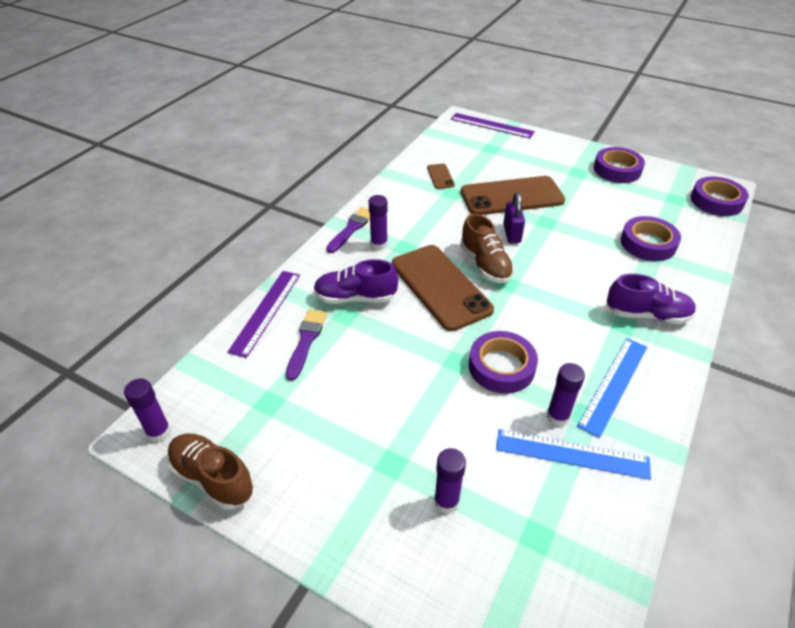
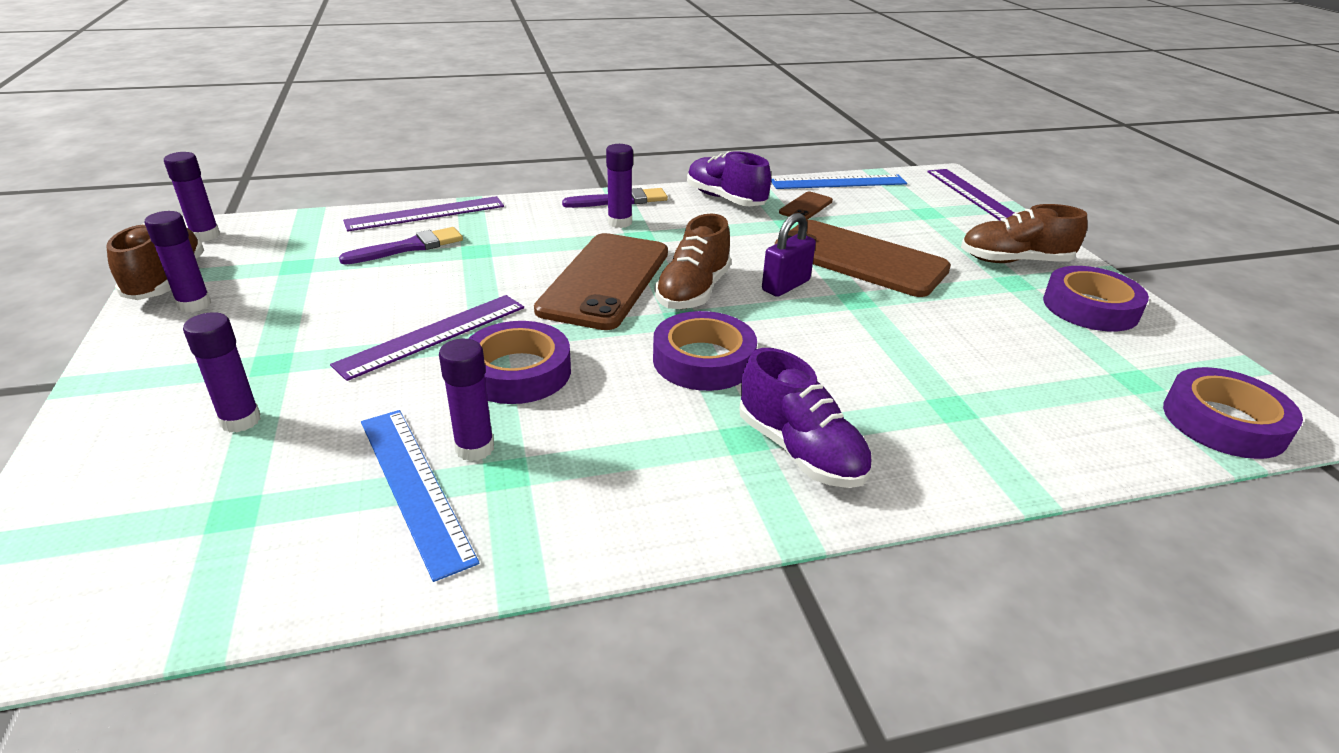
camera: 45 degrees right, 10 degrees down
(269, 475) = (194, 305): none -> purple glue stick
(355, 297) = (512, 244): purple shoe -> purple shoe (725, 199)
(430, 380) = (433, 335): none -> purple ruler
(561, 159) = (1014, 261): none -> brown shoe
(613, 385) = (598, 474): blue ruler -> blue ruler (838, 182)
(648, 243) = (971, 394): purple tape -> purple tape (703, 360)

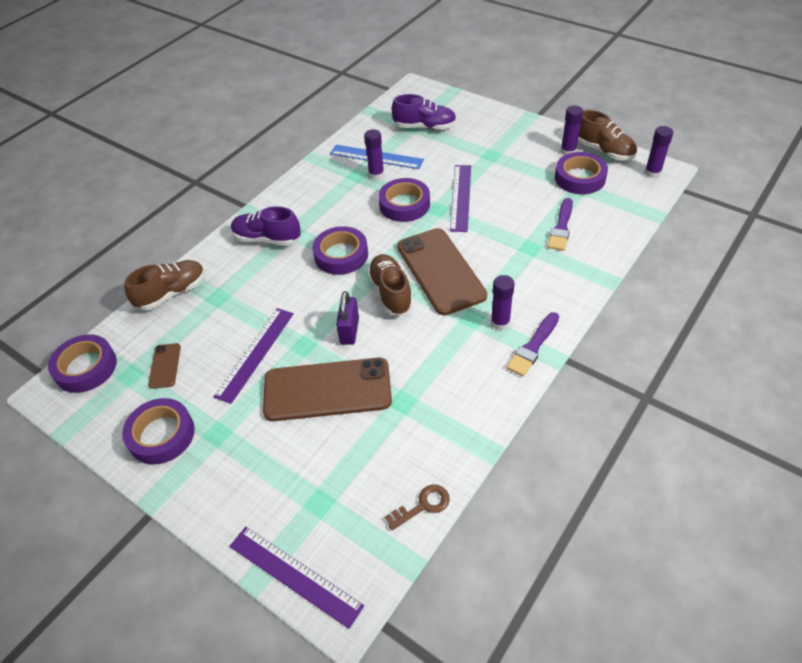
camera: 145 degrees right, 15 degrees up
(240, 420) = (459, 139): purple glue stick -> none
(270, 273) = (580, 178): none -> purple tape
(425, 214) = (604, 253): purple ruler -> purple ruler (255, 354)
(725, 199) = (474, 402): purple shoe -> purple shoe (425, 127)
(805, 207) = (412, 436): brown phone -> brown phone (165, 366)
(838, 182) = (423, 506): blue ruler -> brown key
(1014, 261) = (224, 464): brown shoe -> brown shoe (172, 293)

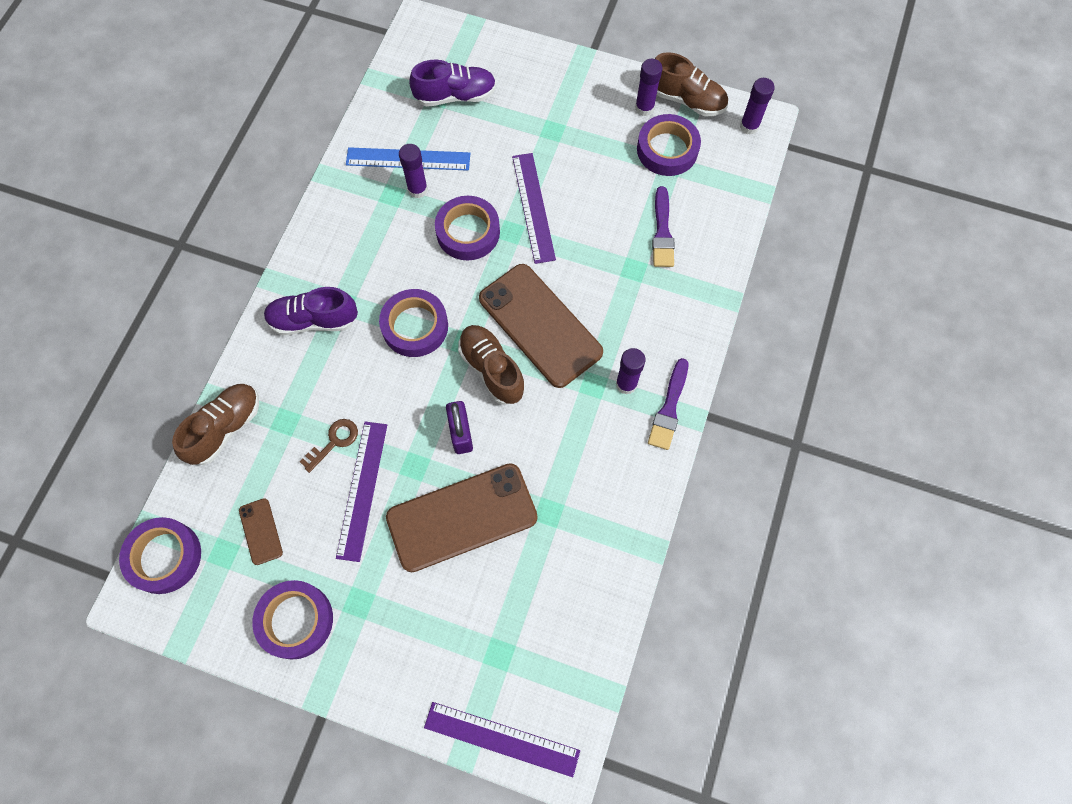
camera: 20 degrees left, 20 degrees up
(423, 506) = (605, 629): brown key -> brown key (334, 442)

